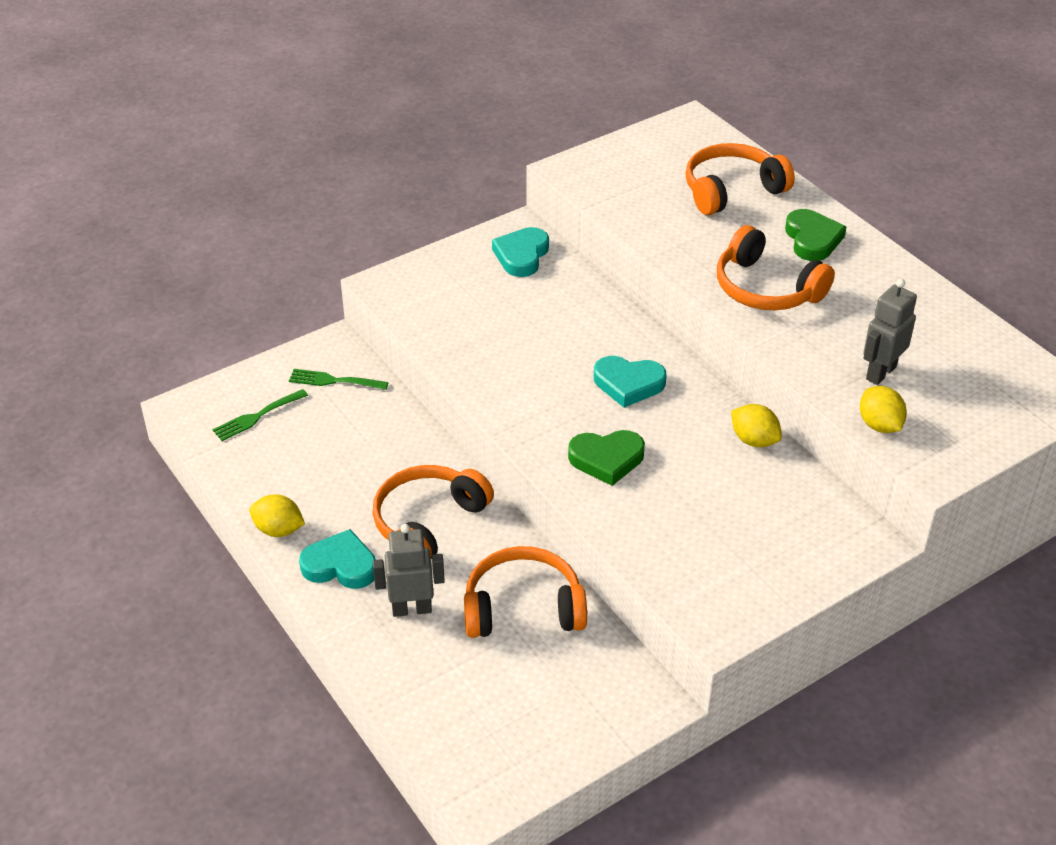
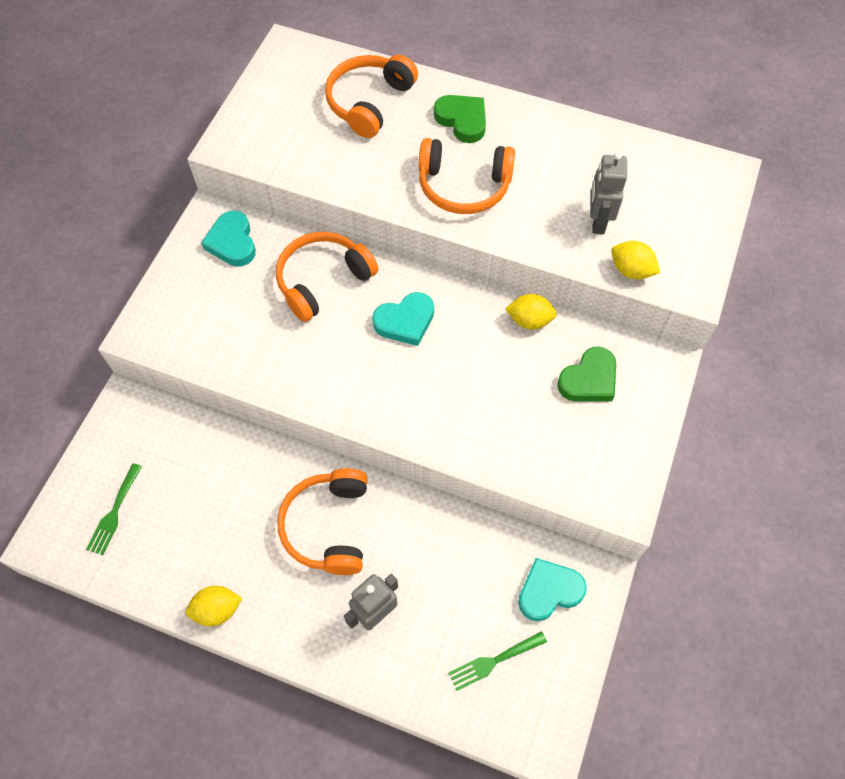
camera: 35 degrees left, 20 degrees up
(333, 381) = (152, 439): green fork -> green fork (493, 661)
(340, 565) = (291, 610): turquoise heart -> turquoise heart (549, 591)
(523, 608) = (454, 557): orange headphones -> orange headphones (323, 281)
(606, 459) = (441, 402): green heart -> green heart (589, 379)

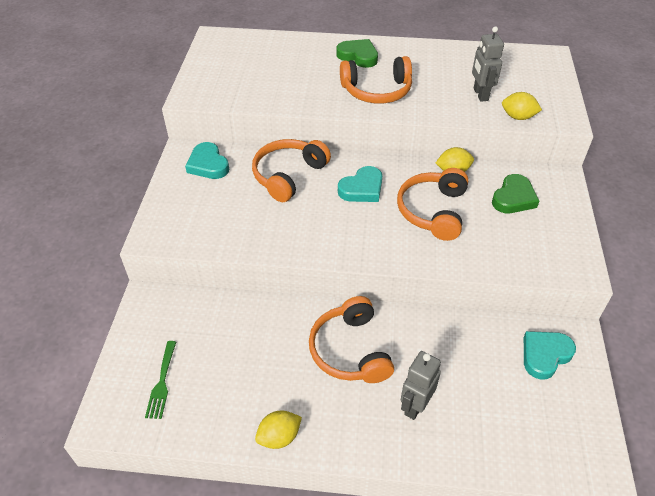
camera: 15 degrees left, 15 degrees down
(369, 102) = (287, 56): orange headphones -> orange headphones (433, 211)
(493, 661) = (527, 417): green fork -> none

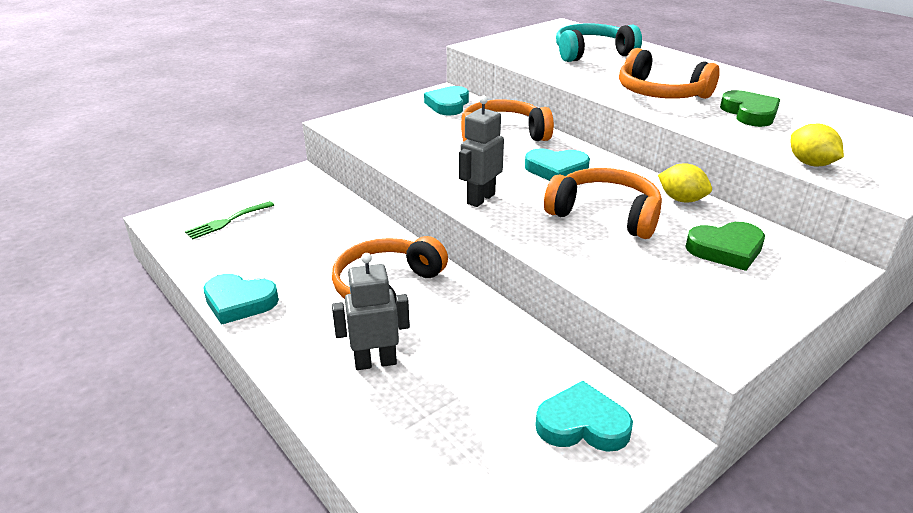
camera: 45 degrees right, 15 degrees down
(279, 437) = (239, 302): yellow lemon -> turquoise heart
(281, 65) = (592, 53): none -> turquoise headphones
(358, 56) = (682, 70): green heart -> green heart (750, 113)
(433, 211) = (605, 215): orange headphones -> orange headphones turned 60 degrees clockwise
(480, 94) = (787, 133): grey robot -> grey robot (480, 199)

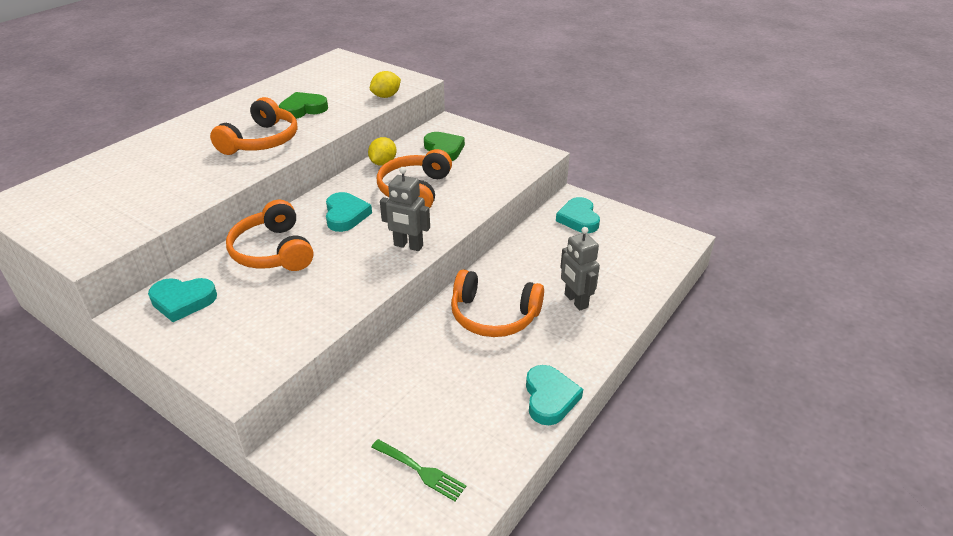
camera: 105 degrees left, 5 degrees up
(592, 53) = (138, 176): turquoise headphones -> none

